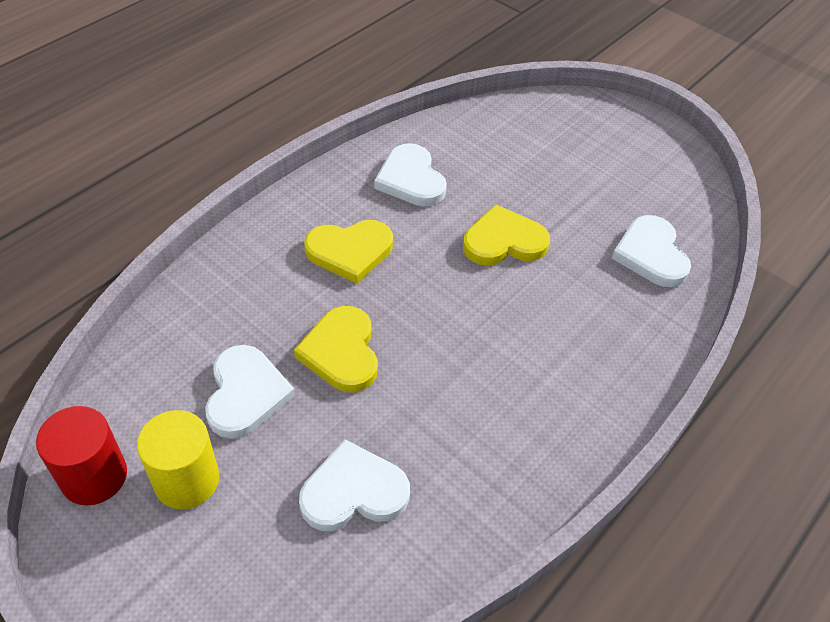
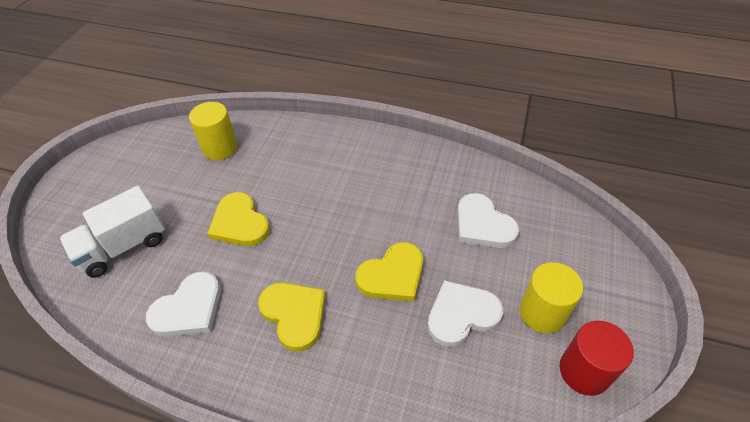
camera: 110 degrees left, 0 degrees up
(520, 149) = (123, 247): none -> white truck
(651, 254) = (220, 147): white heart -> yellow cylinder

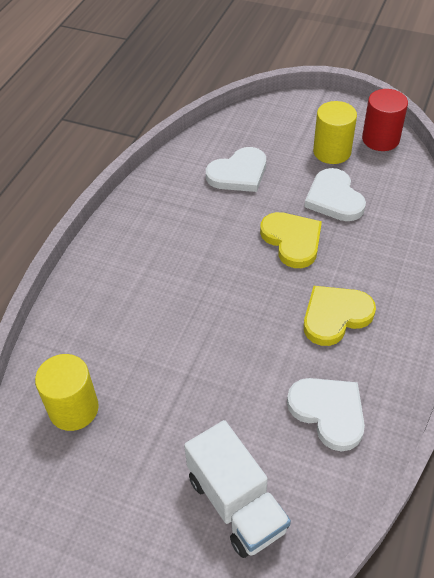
camera: 85 degrees left, 0 degrees up
(240, 223) = (212, 373): yellow heart -> none

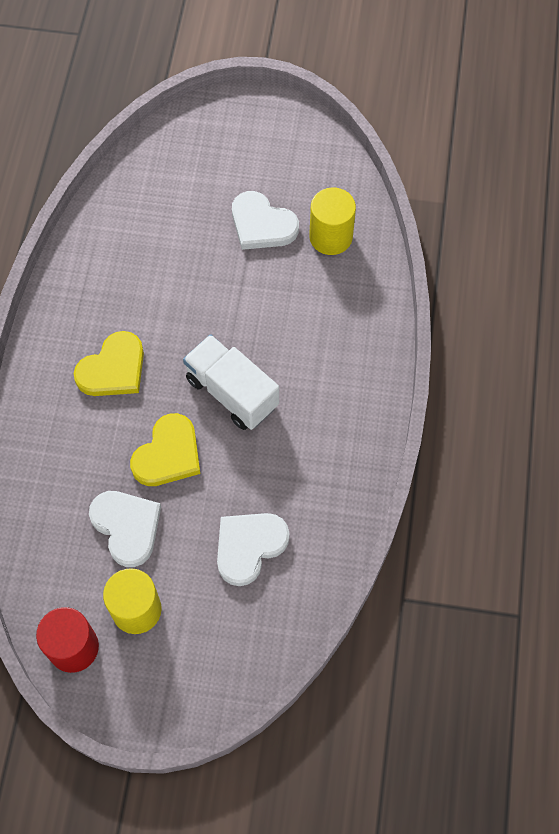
camera: 165 degrees right, 15 degrees up
(236, 503) = (176, 193): white truck -> white truck (232, 392)
(292, 240) = (168, 454): yellow heart -> yellow heart turned 105 degrees counterclockwise
(328, 412) = (112, 274): white heart -> white heart (262, 224)

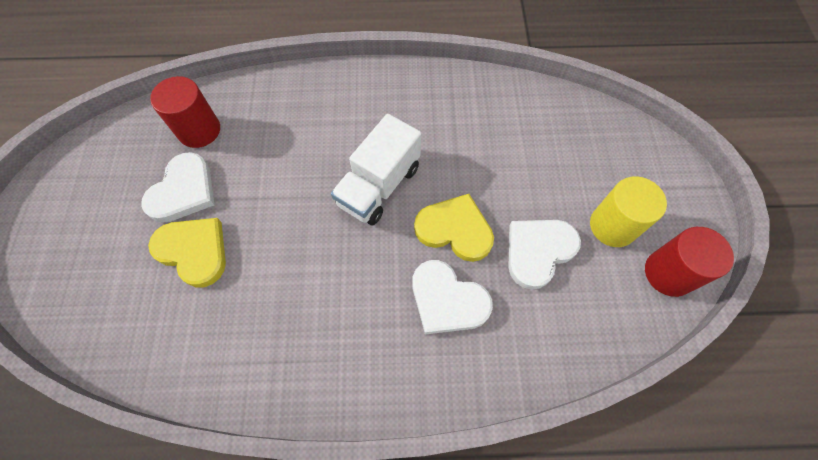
camera: 100 degrees left, 0 degrees up
(113, 369) = (370, 303): yellow heart -> yellow heart (194, 251)
(249, 546) = (525, 148): white heart -> white heart (447, 300)
(330, 237) = (199, 130): yellow cylinder -> red cylinder

